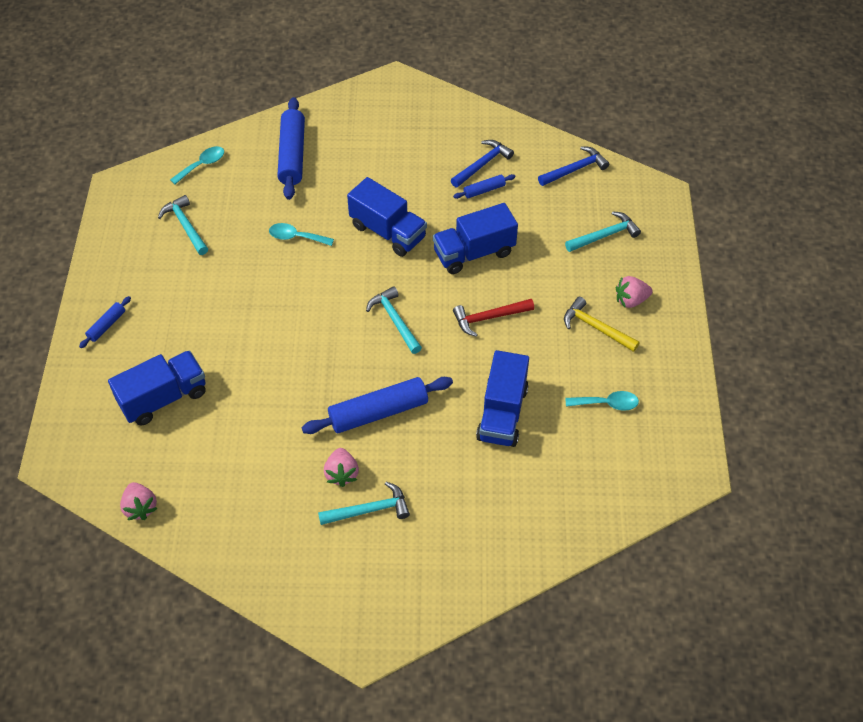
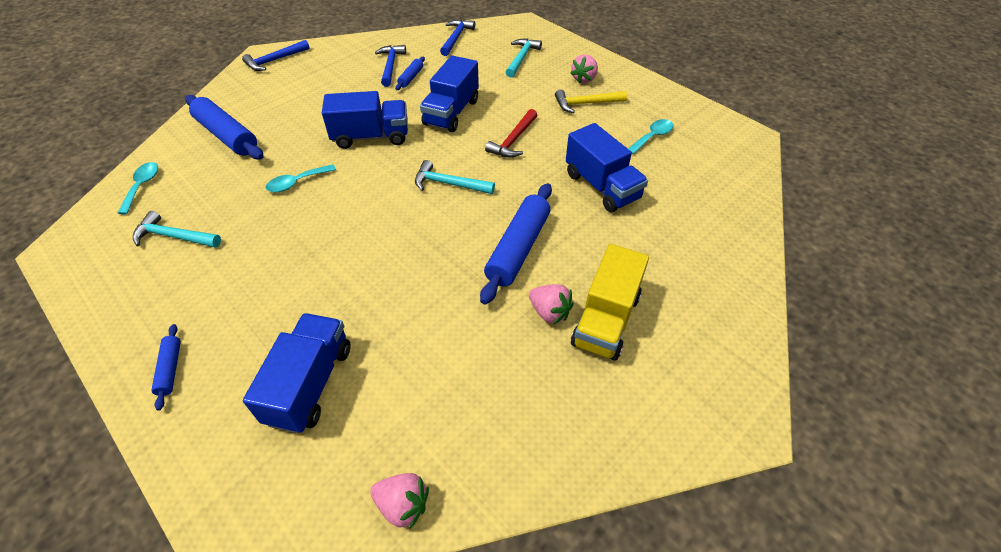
camera: 45 degrees left, 5 degrees down
(369, 510) = (606, 320): turquoise hammer -> yellow truck
(398, 93) = (274, 60): none -> blue hammer

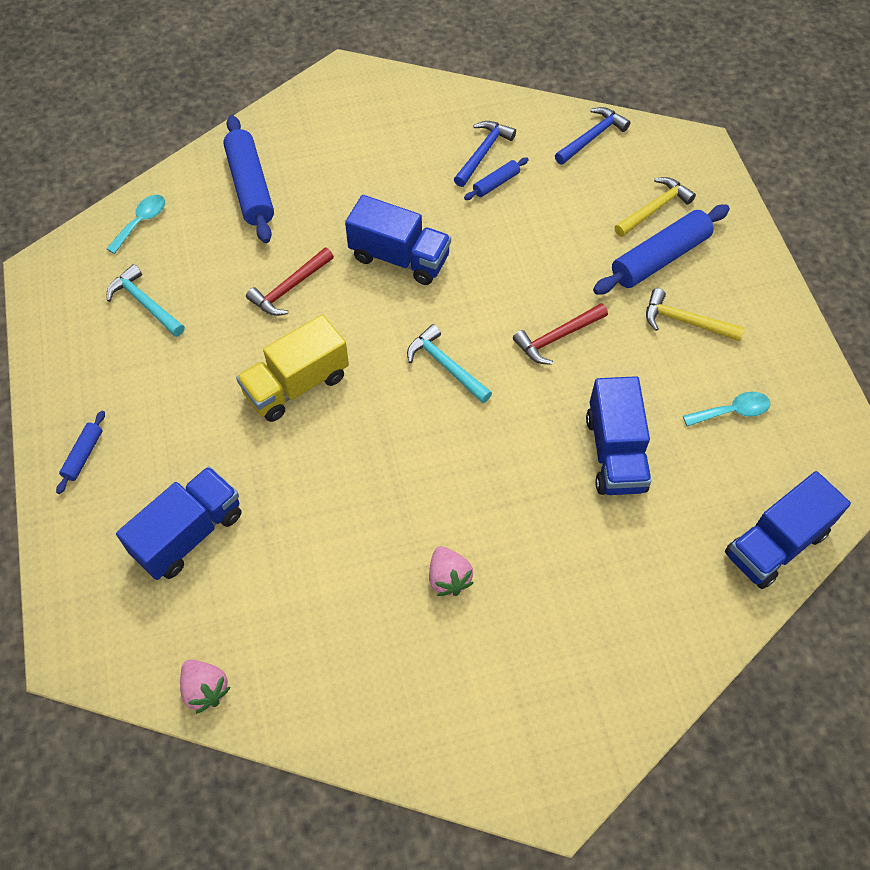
camera: 30 degrees right, 10 degrees up
(274, 60) = (354, 87): blue hammer -> none
(296, 183) = (289, 288): turquoise spoon -> red hammer
(451, 112) = (511, 262): blue truck -> blue truck (776, 544)
(518, 249) = (466, 487): blue rolling pin -> blue rolling pin (659, 258)
(521, 58) = (654, 209): turquoise hammer -> yellow hammer
(584, 79) = (712, 279): pink strawberry -> none
(606, 320) = (499, 617): yellow truck -> yellow truck (296, 385)

